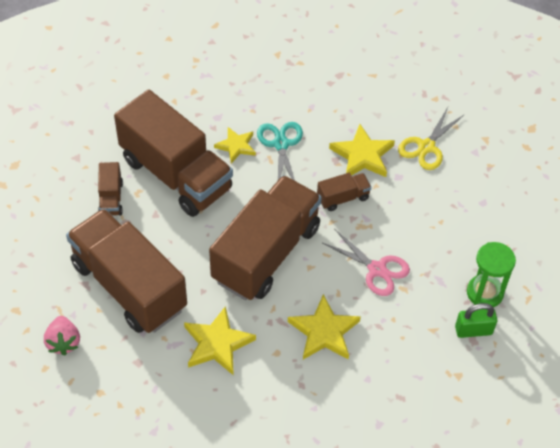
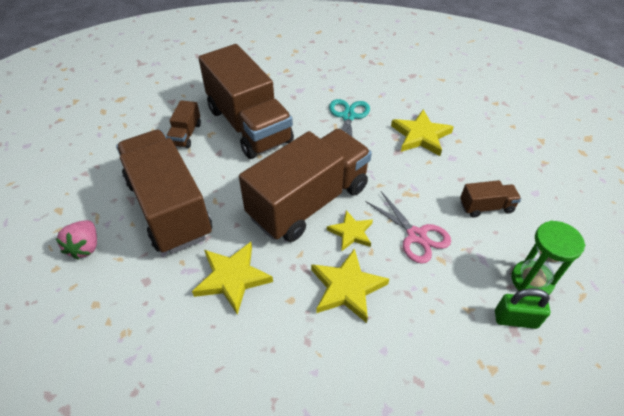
camera: 15 degrees right, 5 degrees down
(236, 146) = (308, 112): yellow star -> yellow star (351, 232)
(343, 198) = (395, 167): brown truck -> brown truck (486, 207)
(426, 147) = (483, 138): yellow scissors -> none

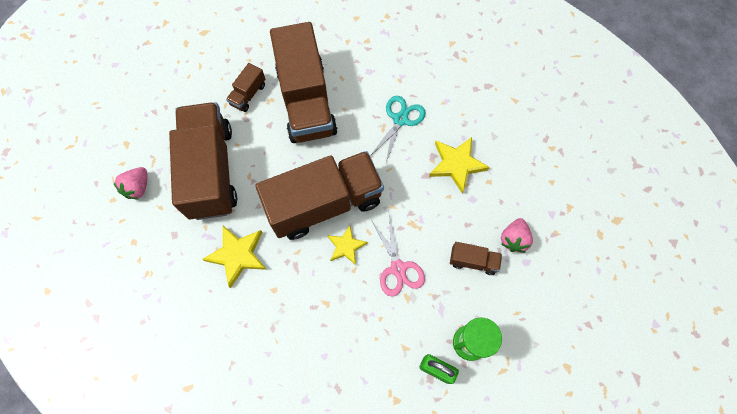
camera: 20 degrees right, 20 degrees up
(347, 287) = (320, 295): yellow star -> none
(511, 178) = (513, 239): none -> pink strawberry

